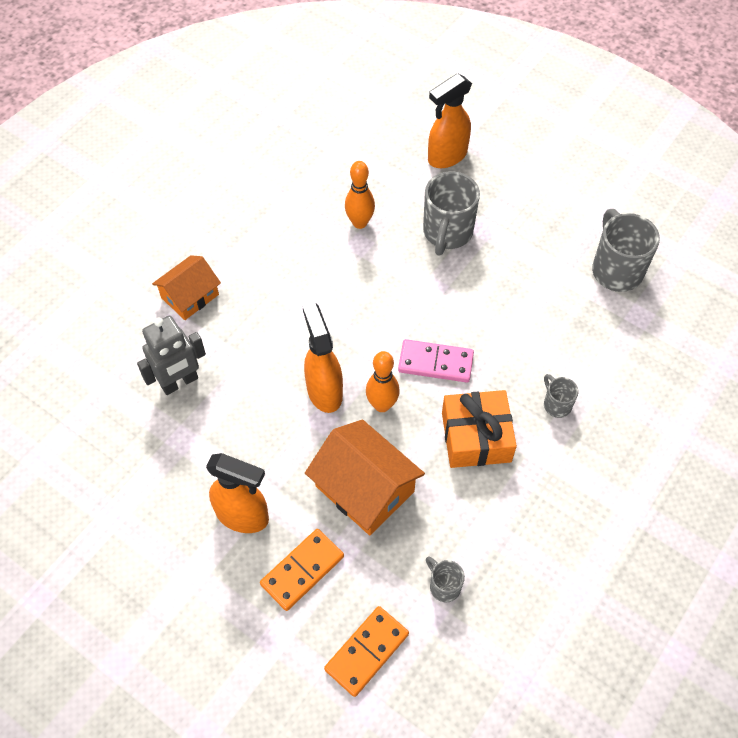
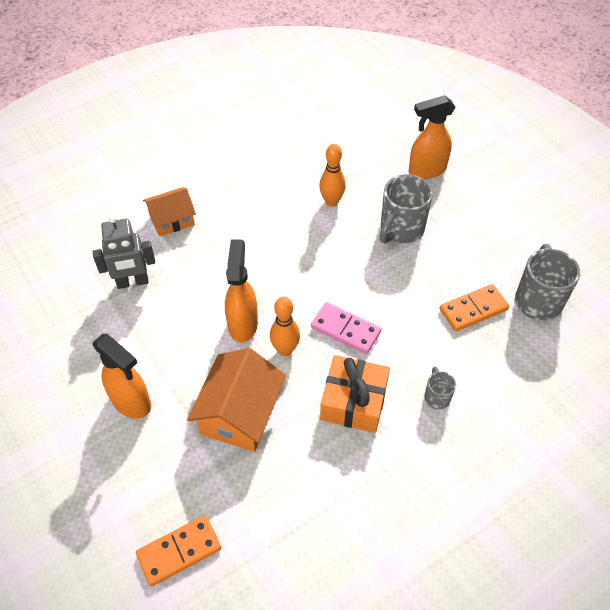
camera: 20 degrees right, 5 degrees down
(302, 570) = (158, 463): orange domino -> orange domino (473, 309)
(364, 489) = (240, 413): orange house -> orange house turned 45 degrees clockwise
(444, 586) = (270, 519): grey mug -> none

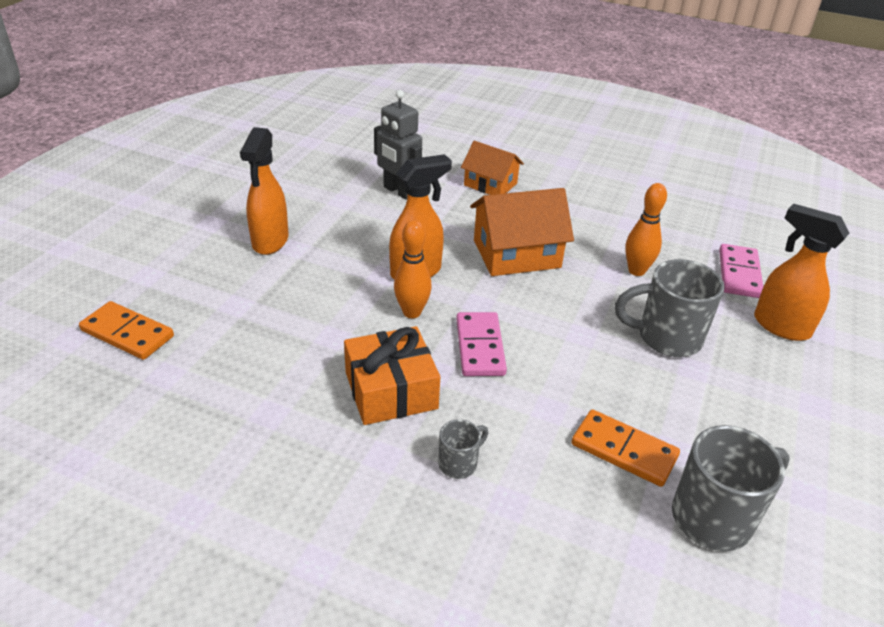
camera: 55 degrees right, 15 degrees down
(240, 413) = (309, 311): orange house -> orange house (516, 254)
(370, 154) = (739, 274): none -> pink domino

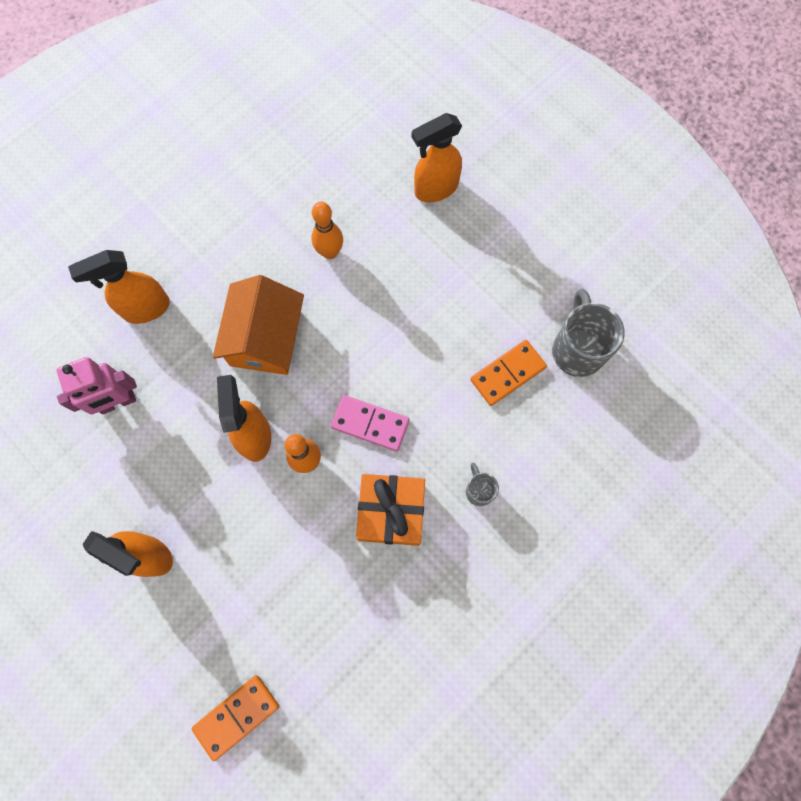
camera: 65 degrees left, 35 degrees up
(398, 191) = (118, 402): grey robot -> pink robot
(490, 184) = (145, 308): orange house -> orange spray bottle
(666, 338) = (415, 278): grey mug -> none
(739, 274) = (366, 175): pink domino -> none

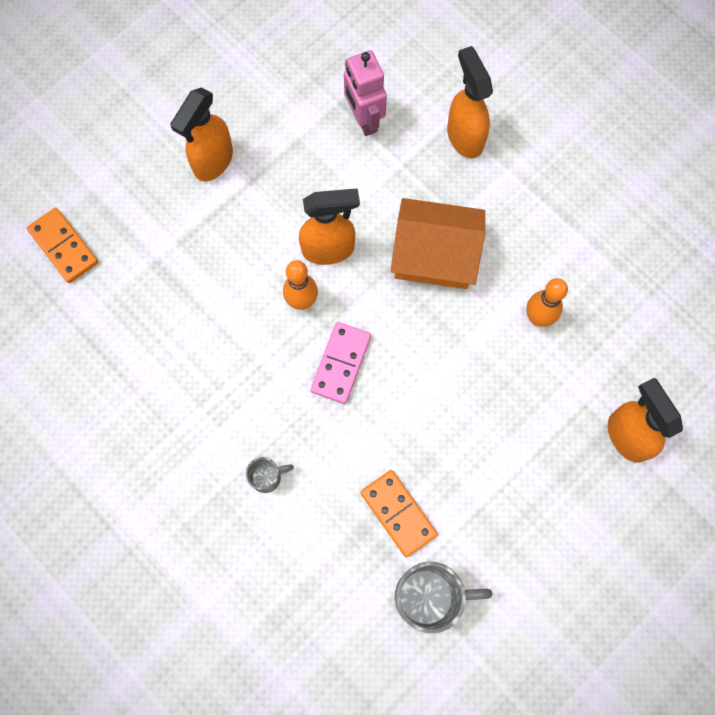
camera: 90 degrees right, 0 degrees up
(391, 512) = (247, 385): orange gift -> none

